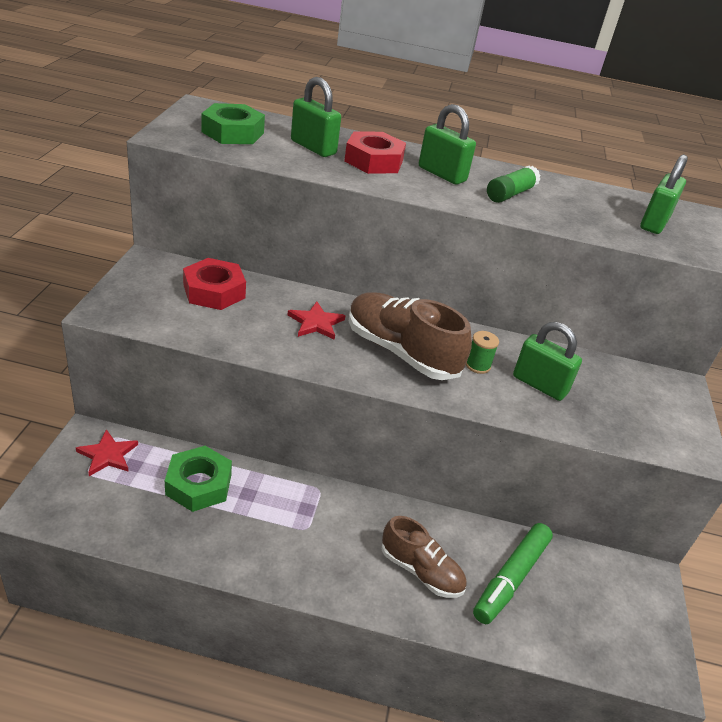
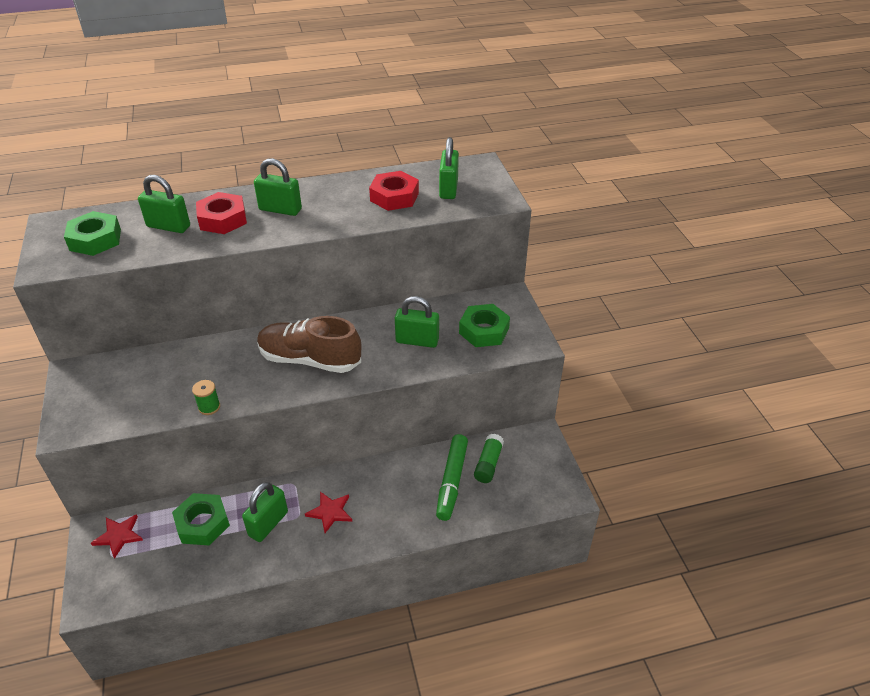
camera: 20 degrees left, 5 degrees up
(214, 291) = (142, 373): red nut -> red nut (394, 197)
(268, 520) = (268, 524): none -> green padlock
(316, 323) = (235, 364): red star -> red star (330, 512)
(421, 571) = (391, 506): brown shoe -> none
(477, 365) = (369, 345): green spool -> green spool (209, 407)
(510, 194) = (338, 207): green glue stick -> green glue stick (488, 464)
(631, 408) = (484, 331): none -> green nut

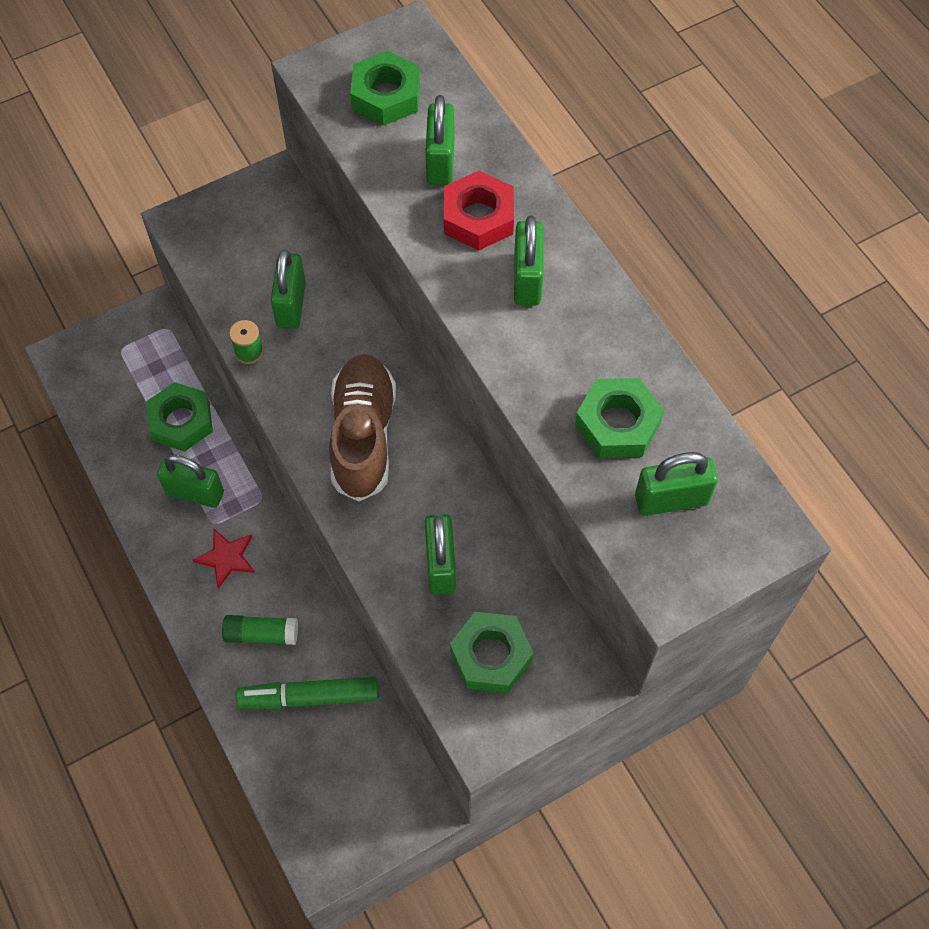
camera: 75 degrees right, 20 degrees up
(119, 536) = (148, 343): red star -> none
(185, 378) = (291, 305): none -> green padlock
(394, 197) = (617, 424): red nut -> green nut
(488, 464) = (352, 740): green glue stick -> green glue stick (261, 634)

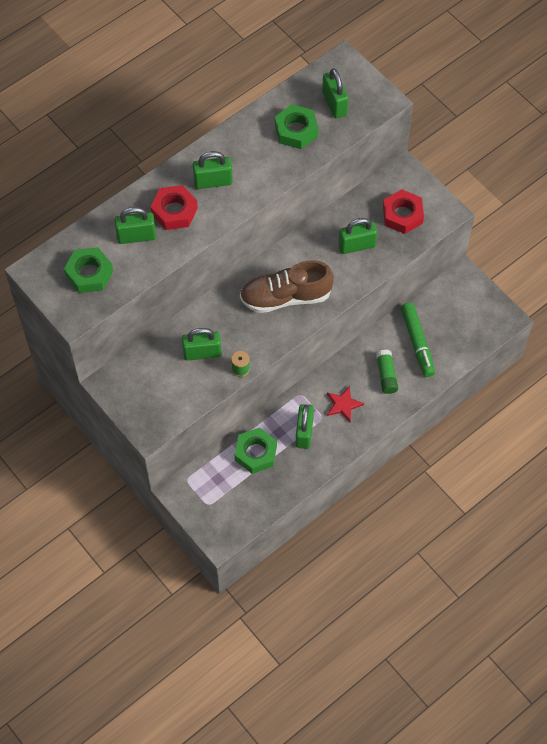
camera: 100 degrees left, 0 degrees up
(491, 656) = (402, 215): green nut -> red nut

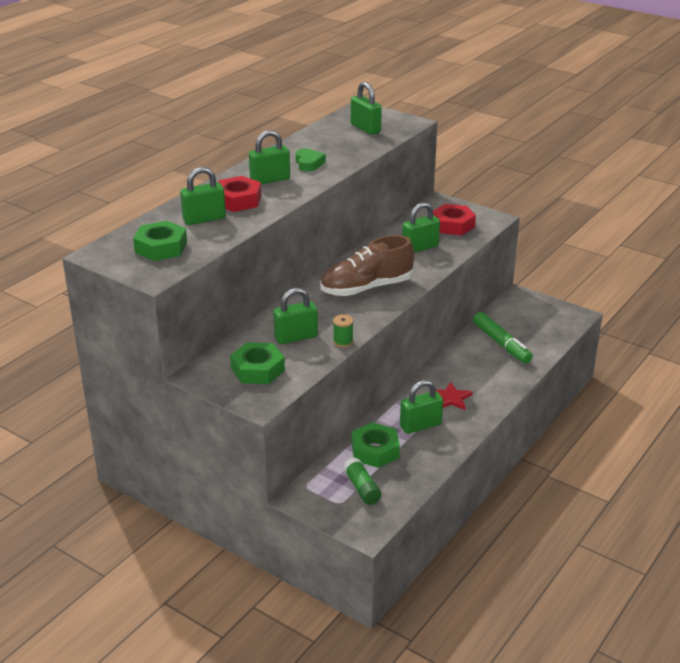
camera: 15 degrees left, 30 degrees down
(258, 159) = (309, 163): none -> green heart
(296, 130) = (337, 145): green nut -> green nut (258, 369)
(304, 432) = (420, 426): green padlock -> green padlock turned 75 degrees clockwise
(386, 375) = (483, 370): green glue stick -> green glue stick (362, 488)

